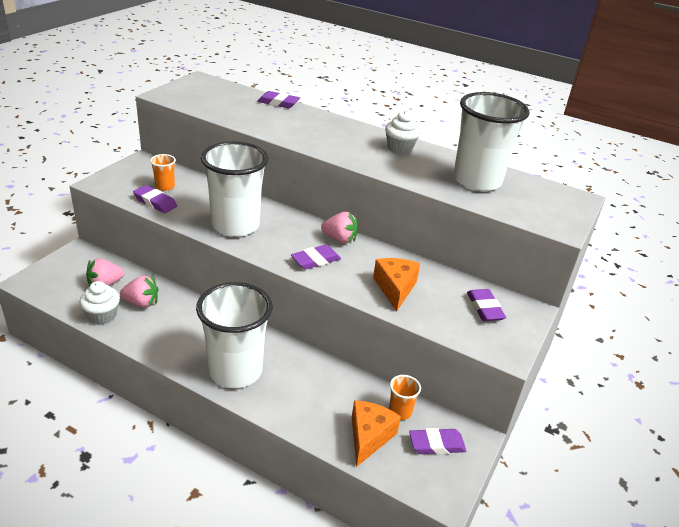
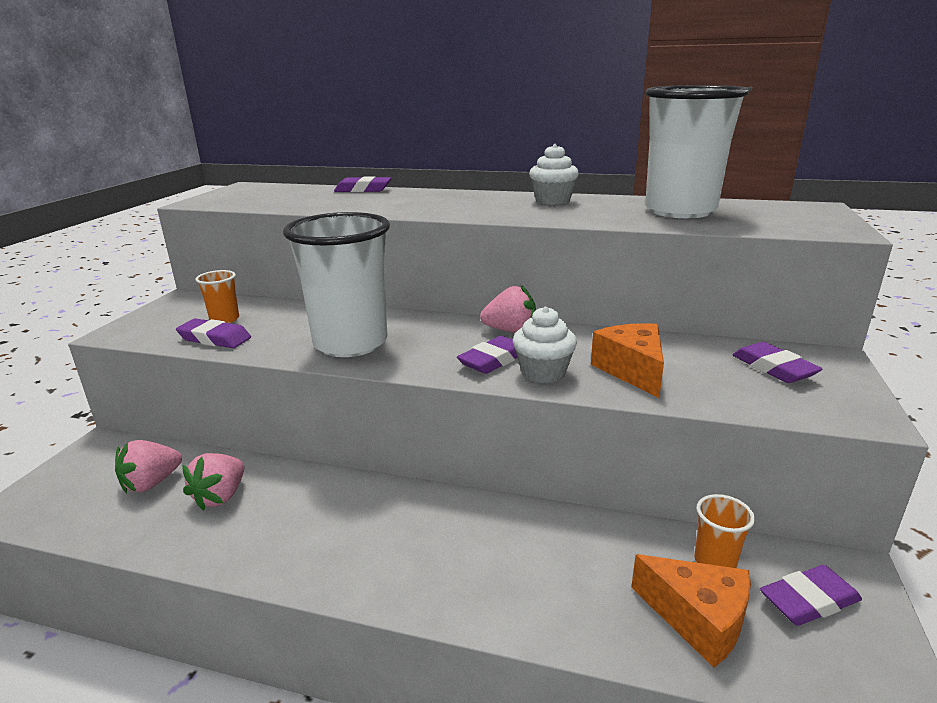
camera: 10 degrees left, 10 degrees down
(102, 316) = (155, 532): white cupcake -> white cupcake (543, 372)
(141, 303) = (220, 496): pink strawberry -> pink strawberry turned 120 degrees clockwise
(235, 371) = (417, 566): white cup -> none
(369, 437) = (697, 619): orange cheese -> orange cheese turned 120 degrees clockwise

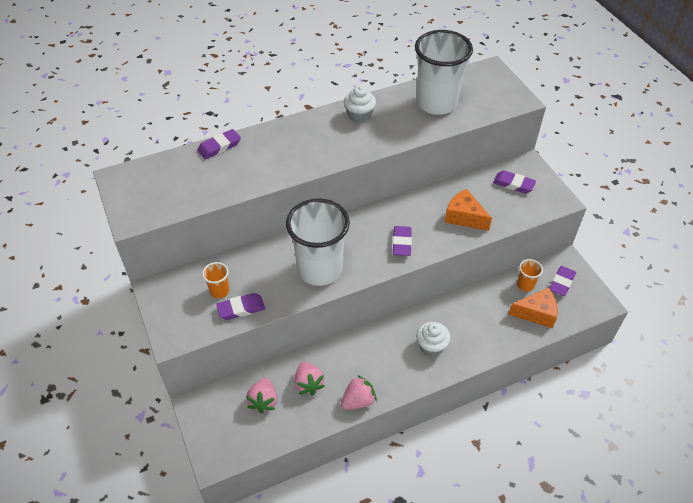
camera: 40 degrees left, 25 degrees up
(510, 331) = (385, 215): pink strawberry -> pink strawberry (358, 401)
(543, 372) = (431, 239): white cupcake -> white cupcake (431, 346)

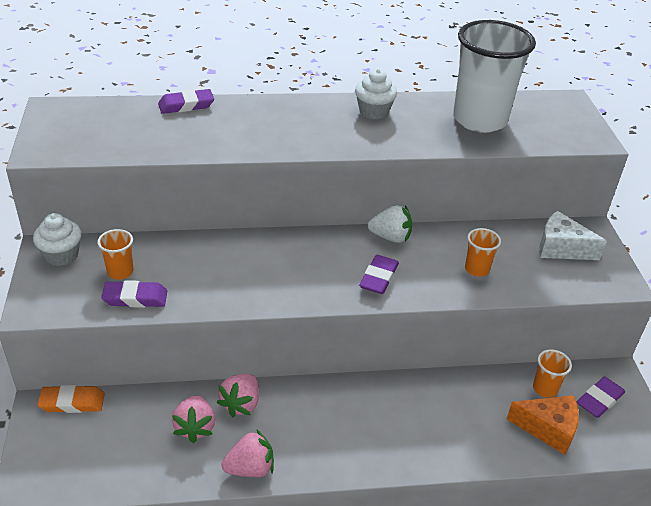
camera: 15 degrees right, 10 degrees down
(214, 392) = (72, 402): none -> orange eraser
(263, 401) = (127, 431): pink strawberry -> pink strawberry (241, 404)
(320, 269) = (257, 280): white cup -> none
(396, 208) = (390, 237): none -> white strawberry
(431, 346) = (381, 429): white cupcake -> white cupcake (61, 255)
(464, 217) = (477, 269): orange cheese -> orange cup
(513, 184) = (561, 248): purple eraser -> white cheese

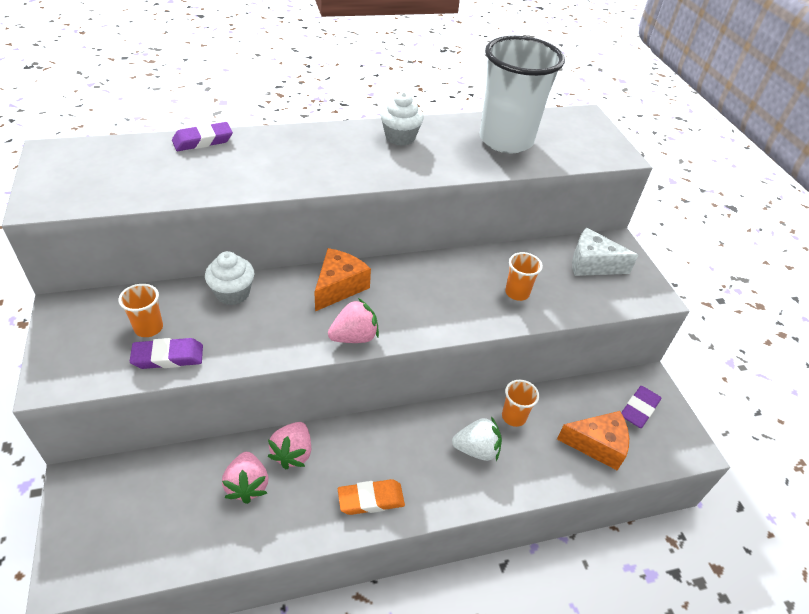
camera: 10 degrees left, 5 degrees up
(61, 255) = (81, 314): white cupcake -> white cupcake (233, 293)
(72, 402) = (110, 472): orange eraser -> orange eraser (371, 499)
(250, 468) = (311, 525): pink strawberry -> pink strawberry (354, 337)
(300, 250) = (339, 287): none -> orange cheese
(379, 278) = (422, 310): purple eraser -> none
(390, 237) = (427, 266): white strawberry -> white strawberry (476, 449)
(545, 388) = (587, 403): orange cup -> orange cup (513, 417)

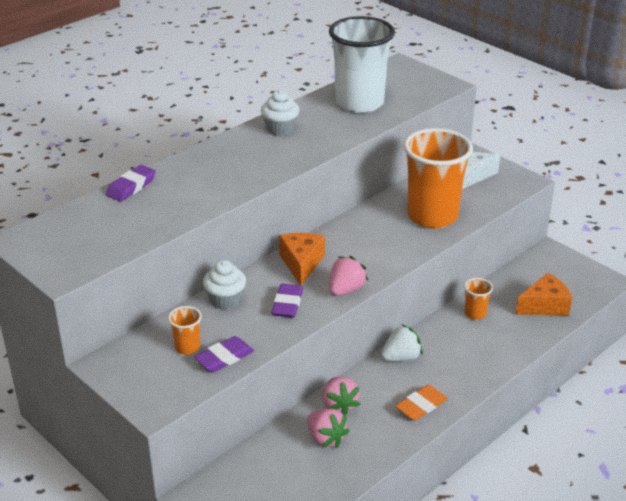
camera: 25 degrees left, 10 degrees down
(476, 449) = (467, 344): white strawberry -> white strawberry (401, 357)
(517, 293) = (432, 216): orange cup -> orange cup, size x2.37
(639, 409) = (555, 272): purple eraser -> purple eraser (287, 304)

